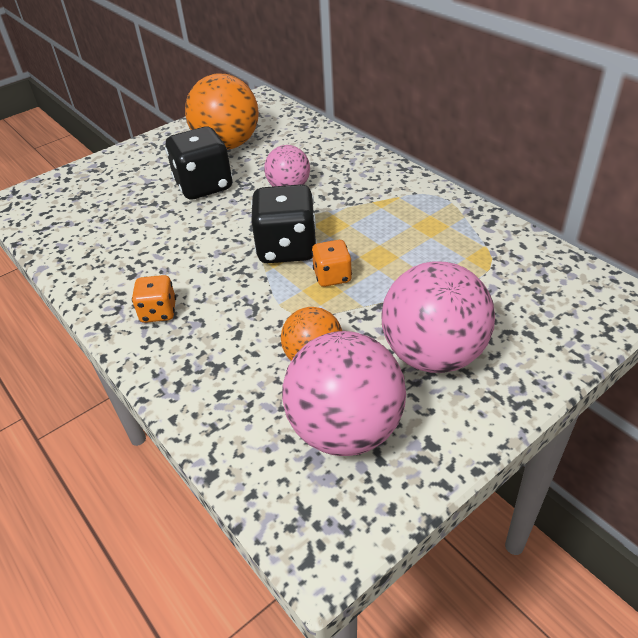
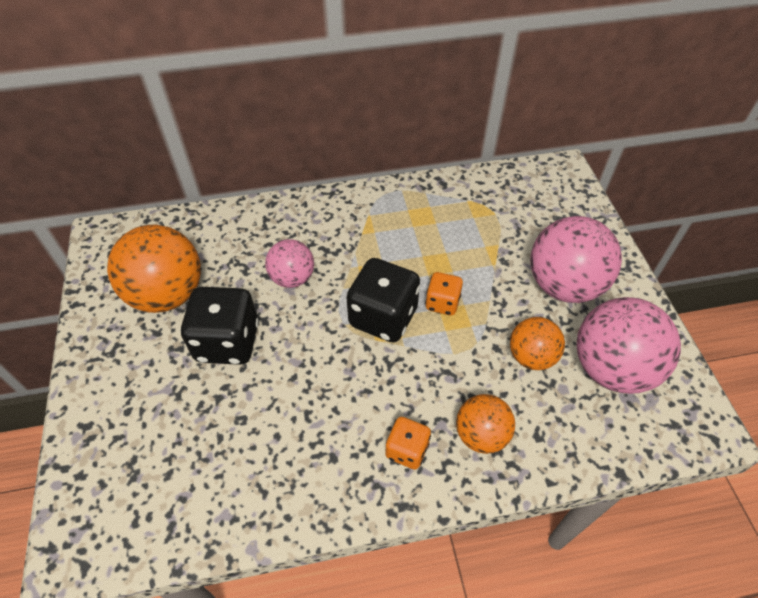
camera: 65 degrees left, 10 degrees up
(199, 352) = (481, 435): none -> orange ball

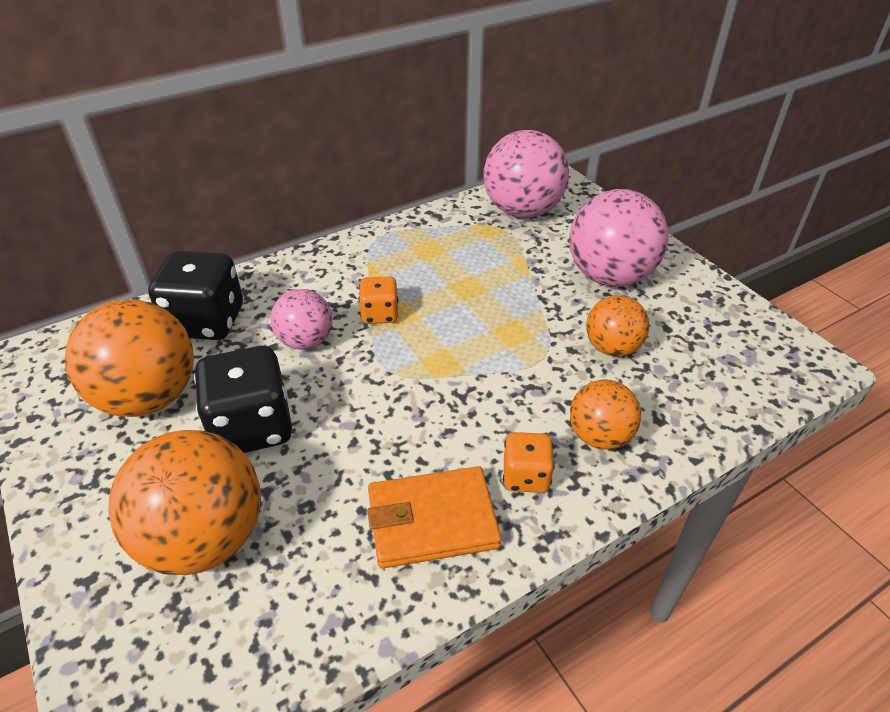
camera: 20 degrees left, 10 degrees down
(166, 421) = (204, 538): none -> orange ball
(322, 462) = (432, 520): none -> orange wallet
(383, 317) = (432, 352): black dice -> black dice (206, 322)
(442, 303) = (492, 323): orange dice -> orange dice (380, 314)
(611, 368) = (697, 337): pink ball -> pink ball (522, 211)

